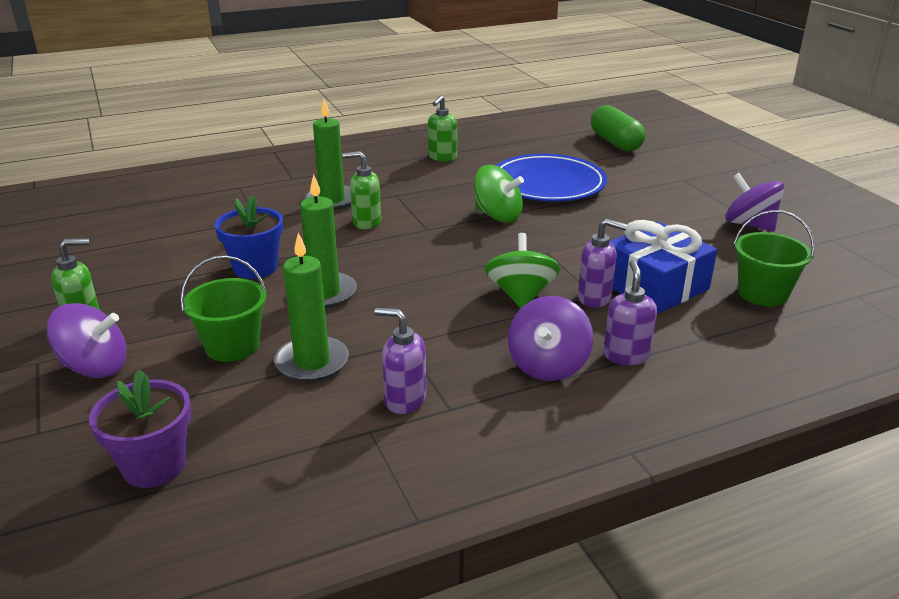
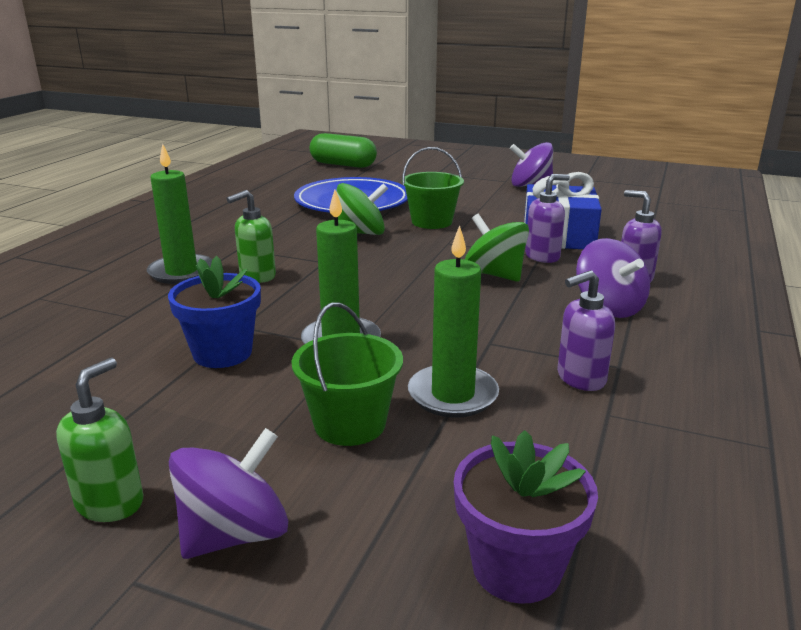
camera: 45 degrees left, 5 degrees down
(442, 157) = (221, 210): green soap dispenser -> none
(762, 293) = (618, 217): green bucket -> green bucket (431, 222)

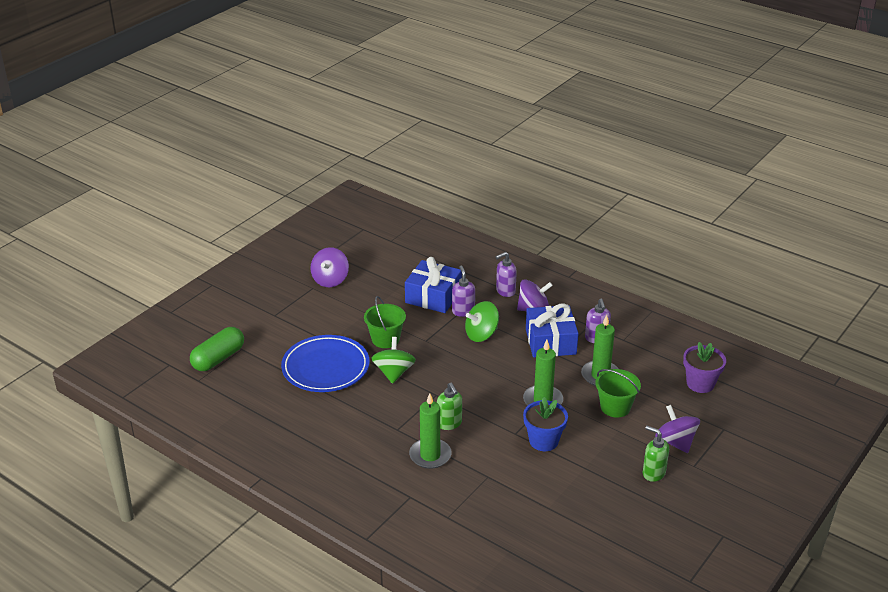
camera: 75 degrees left, 10 degrees up
(525, 331) = (550, 341): none -> blue gift

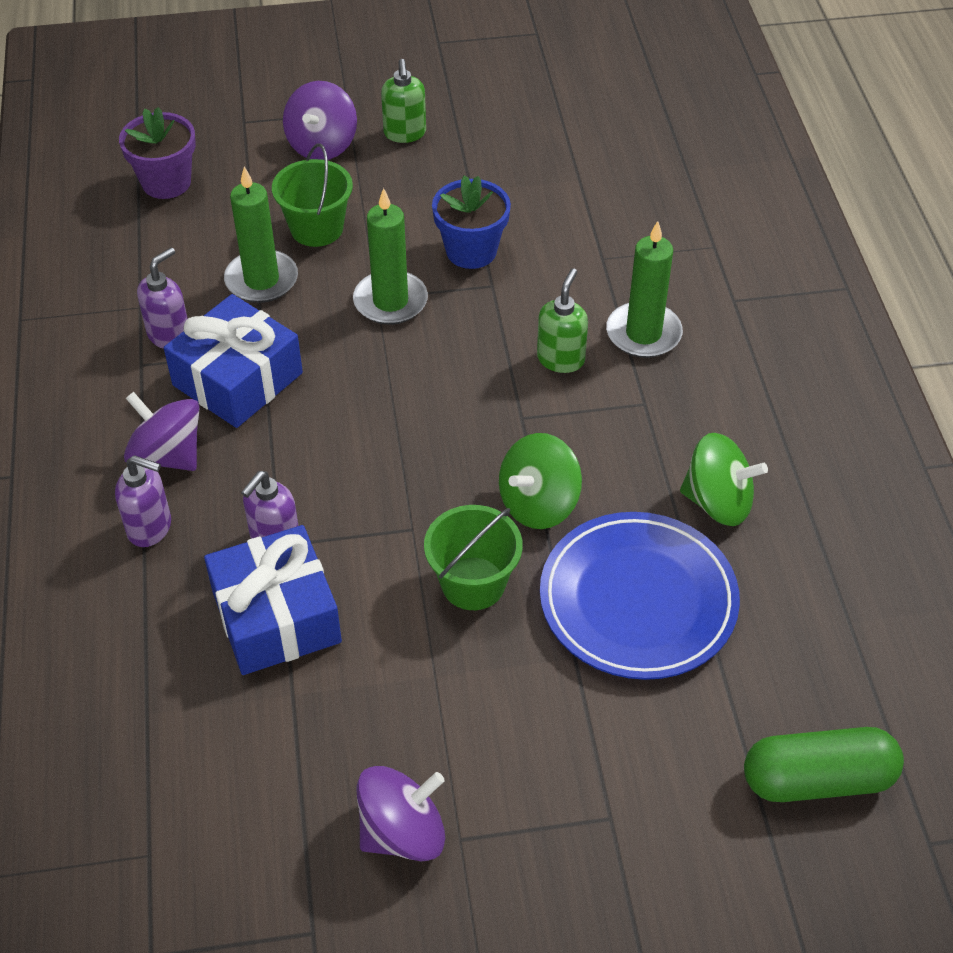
camera: 135 degrees left, 15 degrees up
(481, 334) = (313, 470): green spinning top -> green spinning top (718, 502)

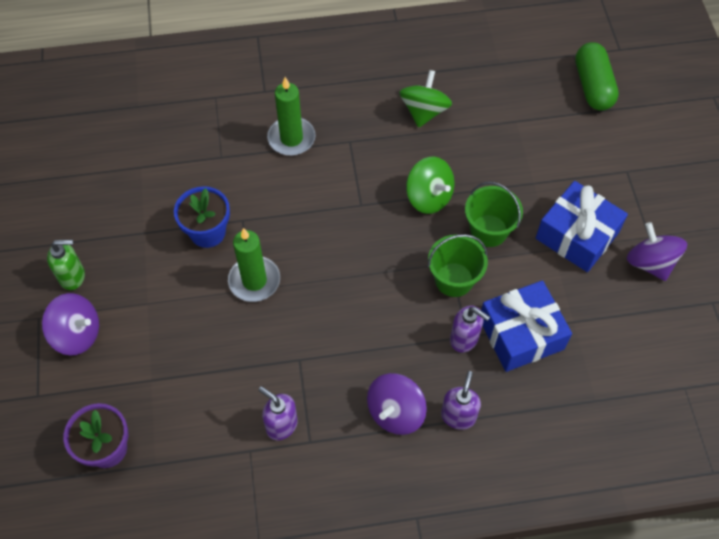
camera: 90 degrees left, 10 degrees up
(237, 379) = (326, 374): blue gift -> blue gift (577, 235)
(261, 280) = (227, 366): green candle -> none
(316, 228) = (174, 332): green bucket -> green bucket (454, 279)
(561, 359) = (312, 182): green soap dispenser -> none
(638, 600) = (494, 152): blue plate -> none

